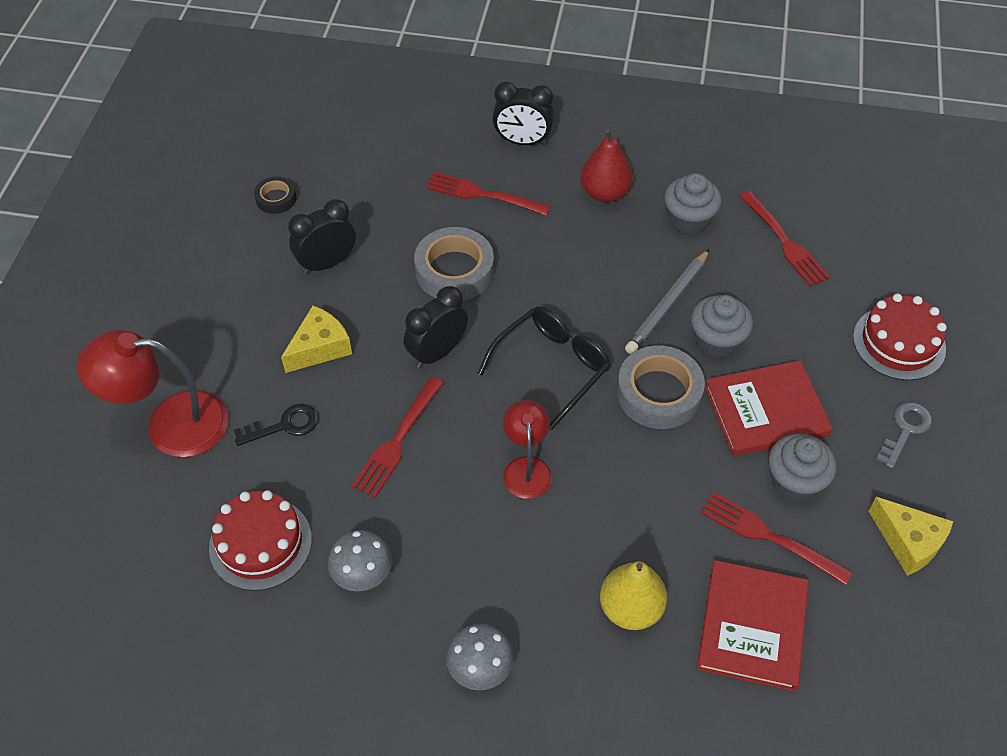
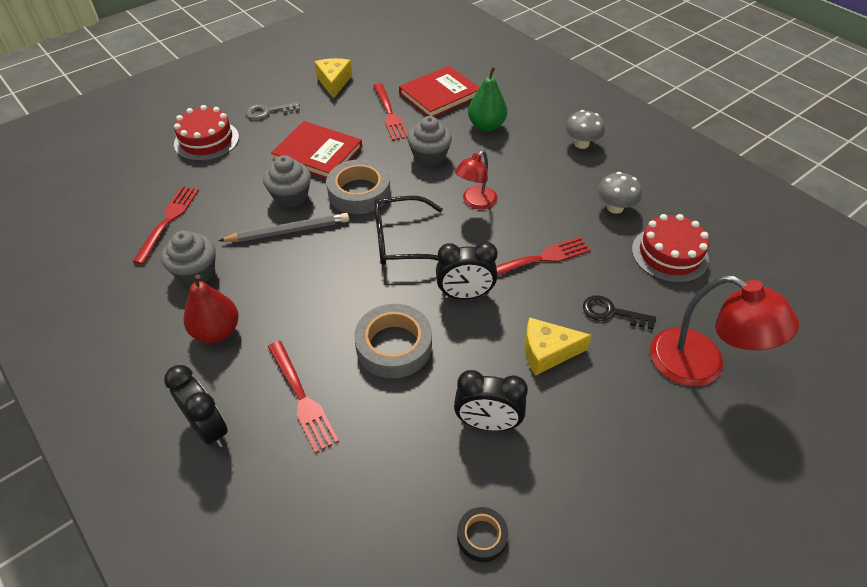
camera: 140 degrees left, 5 degrees down
(630, 608) = (486, 126): yellow pear -> green pear
(795, 481) = (348, 123): grey cupcake -> grey cupcake (429, 156)

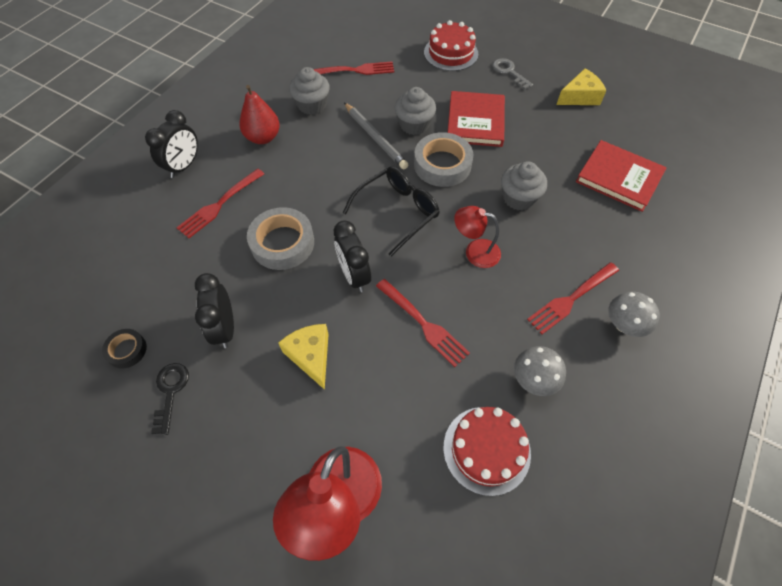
camera: 70 degrees right, 10 degrees up
(390, 114) = (561, 150): red fork -> red fork (571, 299)
(401, 241) = (398, 212): black glasses -> black glasses turned 75 degrees clockwise
(486, 126) = (595, 230): green pear -> none
(611, 312) = (378, 403): black key -> black key (170, 392)

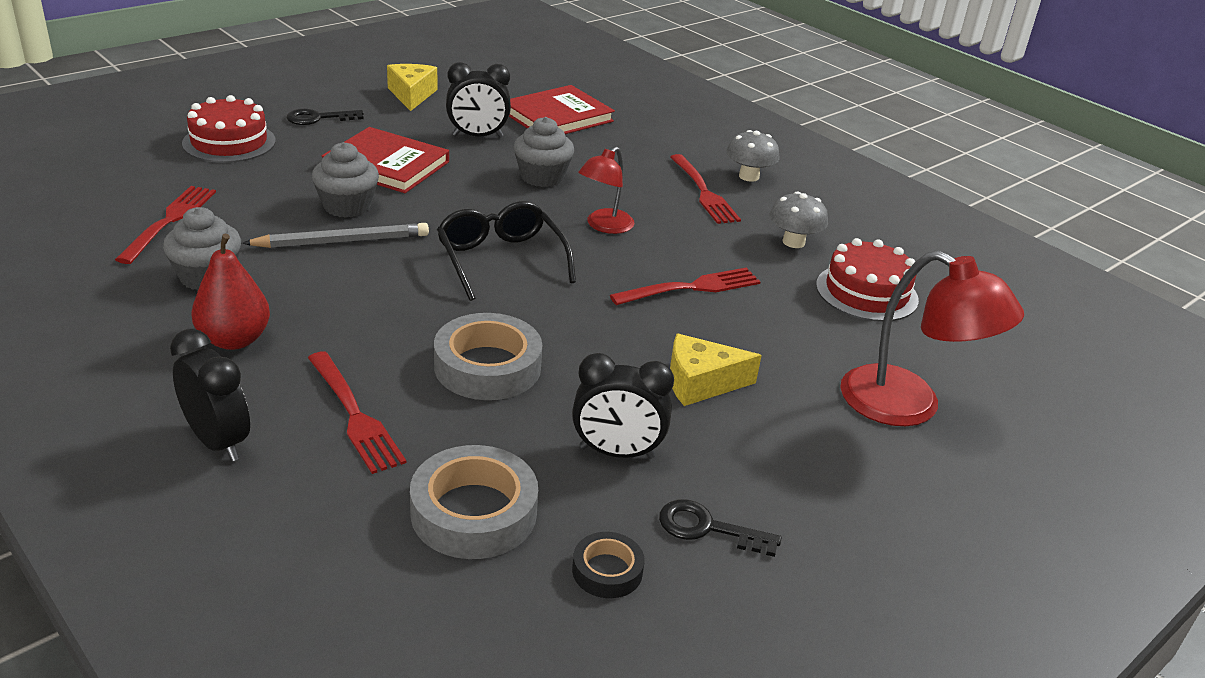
camera: 75 degrees left, 25 degrees down
(354, 276) = (588, 319): black clock -> black clock (477, 136)
(442, 164) = (443, 207): grey tape -> grey tape (474, 512)
(509, 72) = (318, 118): grey key -> black key

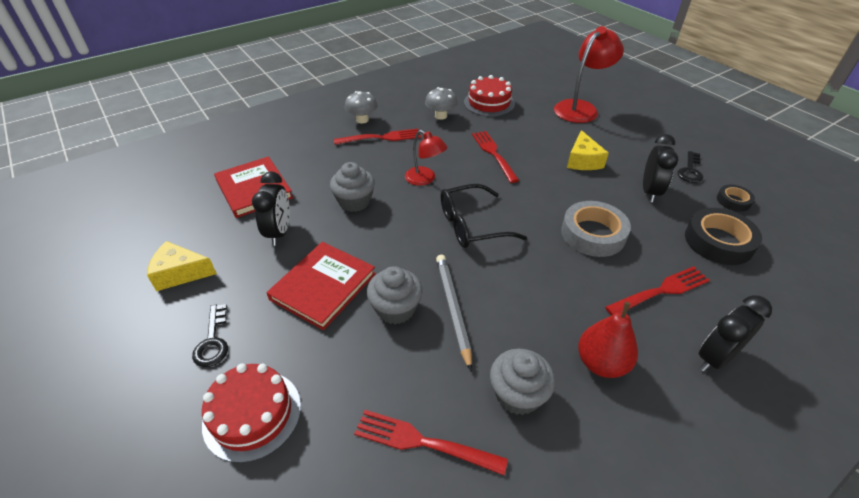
camera: 80 degrees left, 10 degrees up
(474, 512) = (718, 241): grey tape -> black tape

